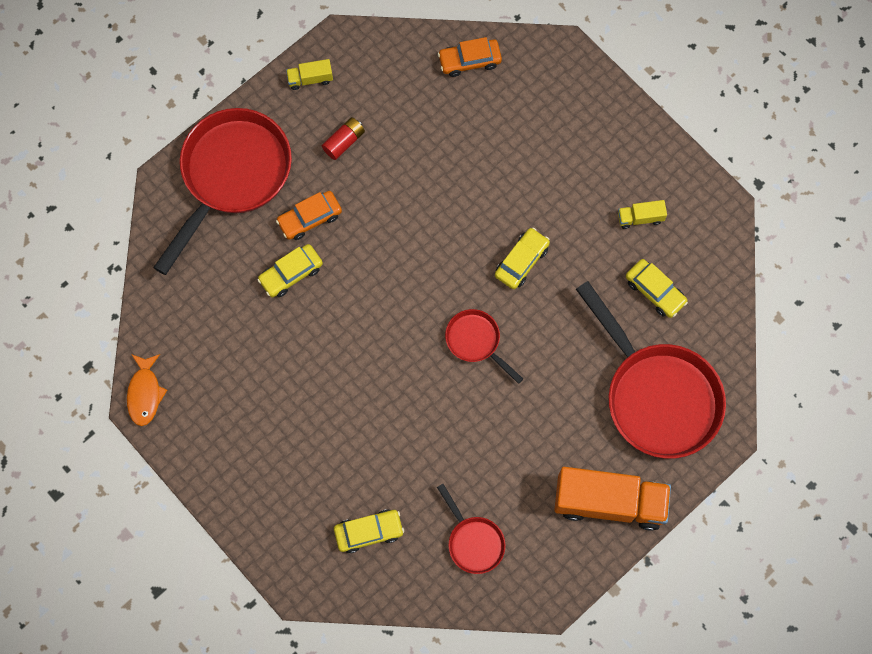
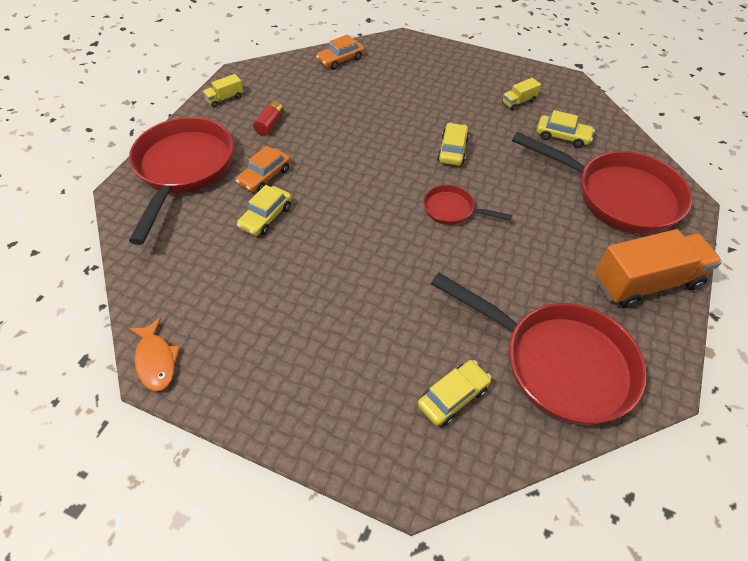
camera: 25 degrees left, 20 degrees down
(473, 541) = (557, 362): red pan -> red pan, size x2.10

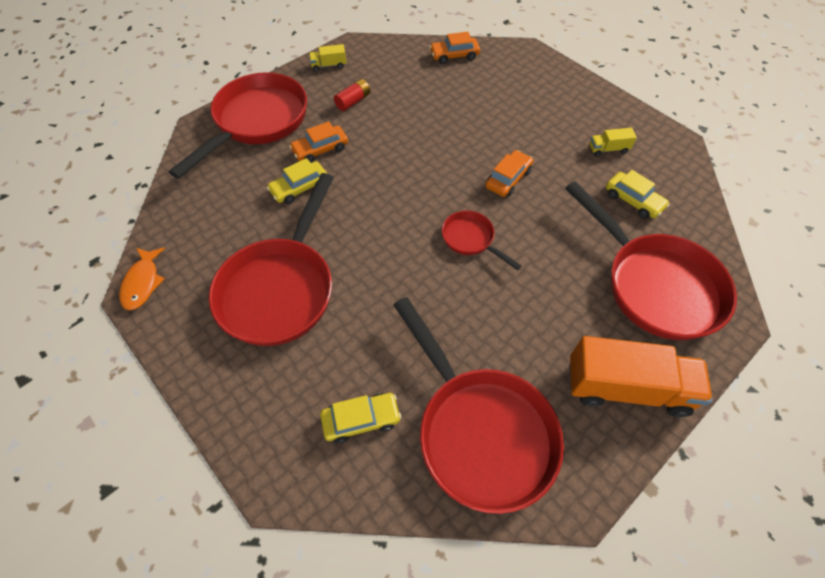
camera: 25 degrees right, 5 degrees up
(305, 313) = (280, 289): none -> red pan
(452, 150) = (508, 179): yellow car -> orange car

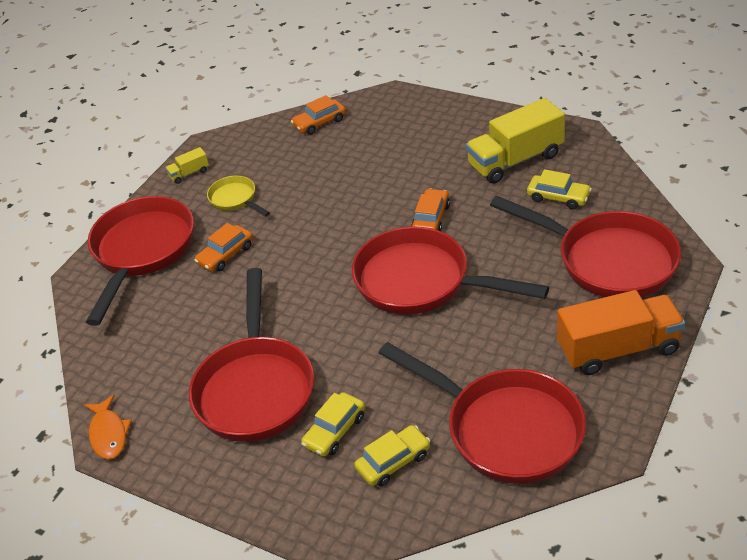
camera: 15 degrees left, 15 degrees down
(299, 188) = (224, 296): yellow car -> yellow car (335, 431)
(353, 101) = (235, 199): red battery -> yellow pan
(471, 239) = (421, 282): red pan -> red pan, size x2.10
(608, 149) = (515, 160): yellow truck -> yellow truck, size x2.27

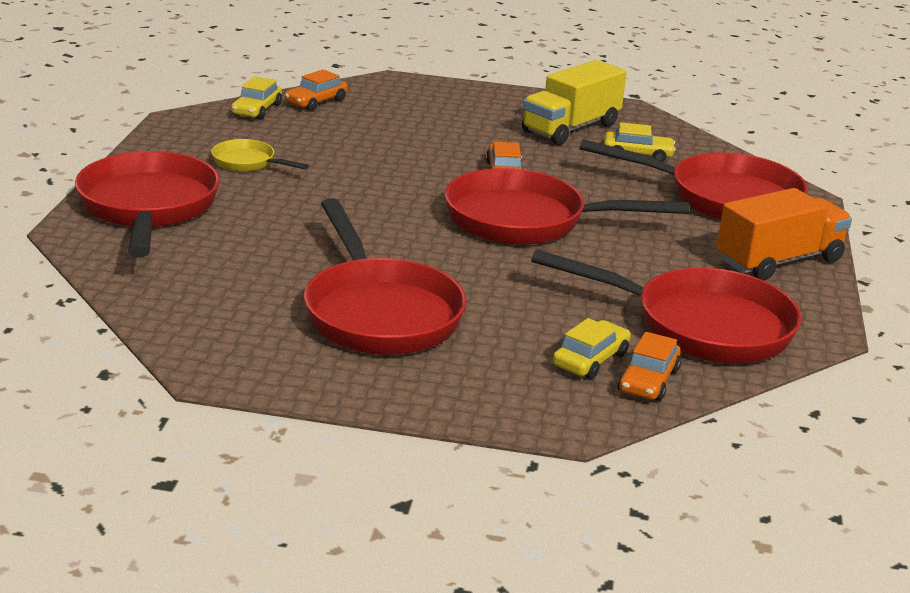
camera: 25 degrees left, 15 degrees down
(108, 434) = (205, 363): orange fish -> none
(189, 173) = (171, 143): yellow truck -> none
(225, 255) = (265, 207): orange car -> orange car (648, 380)
(335, 431) = (503, 340): yellow car -> yellow car (257, 110)

